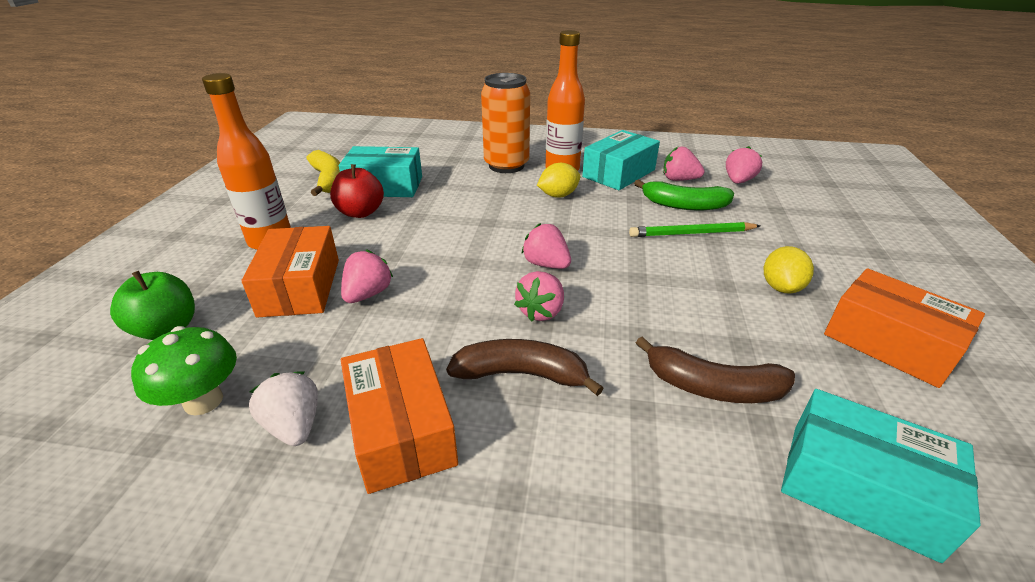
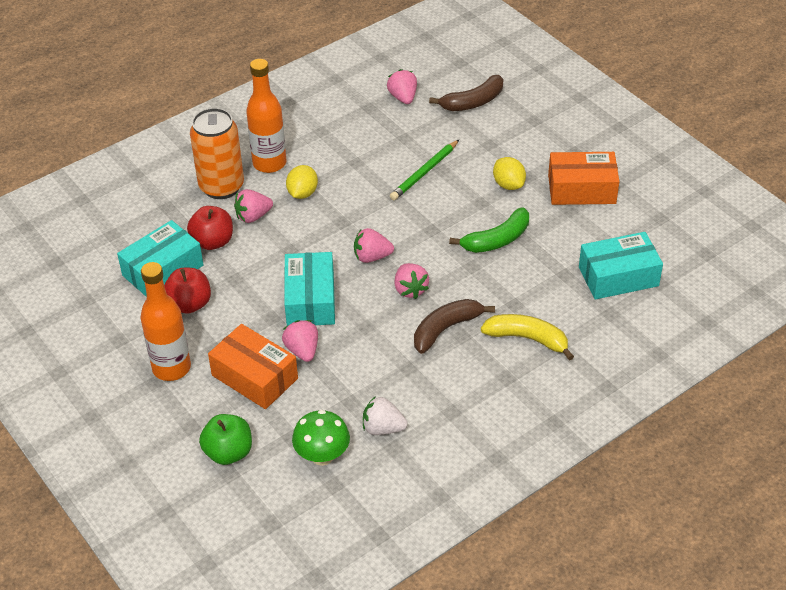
camera: 45 degrees left, 10 degrees up
(328, 180) = (105, 296): yellow banana -> yellow banana (527, 339)
(401, 429) = (430, 392): orange box -> none
(444, 189) = (213, 242): none -> red apple
(619, 173) = (315, 141): turquoise box -> turquoise box (310, 300)
(679, 179) = (363, 121): pink strawberry -> pink strawberry (253, 216)
(684, 205) = (394, 148): green banana -> green banana (497, 240)
(712, 387) = (531, 271): brown banana -> brown banana (473, 102)

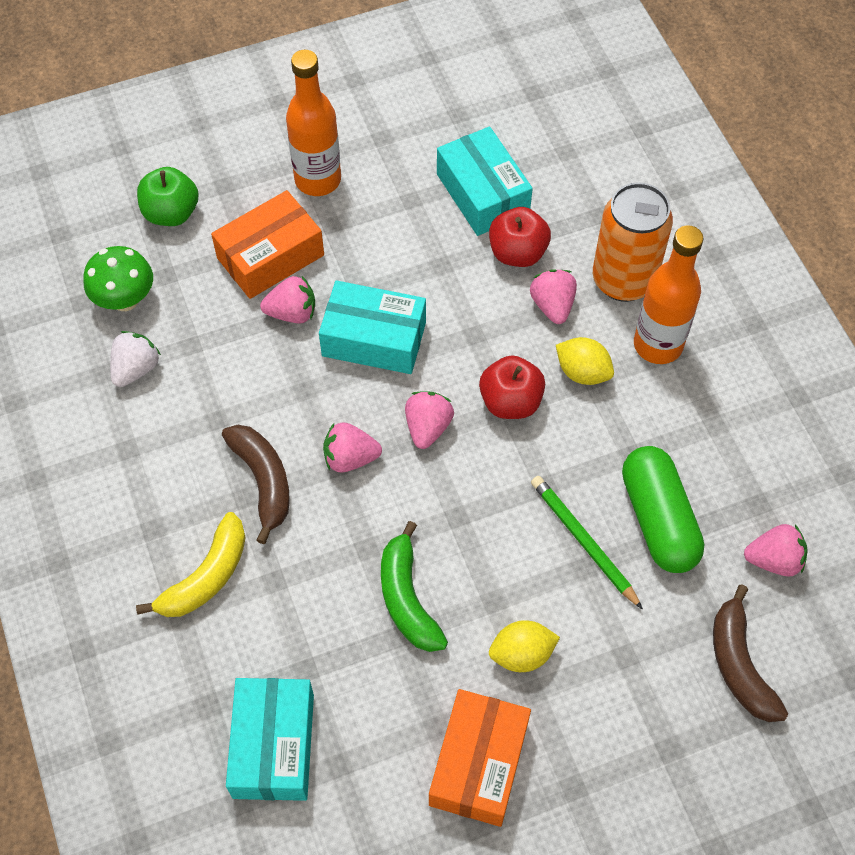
camera: 105 degrees right, 15 degrees up
(189, 304) = (414, 212): red apple -> red apple (510, 402)
(396, 144) = (658, 519): none -> green capsule

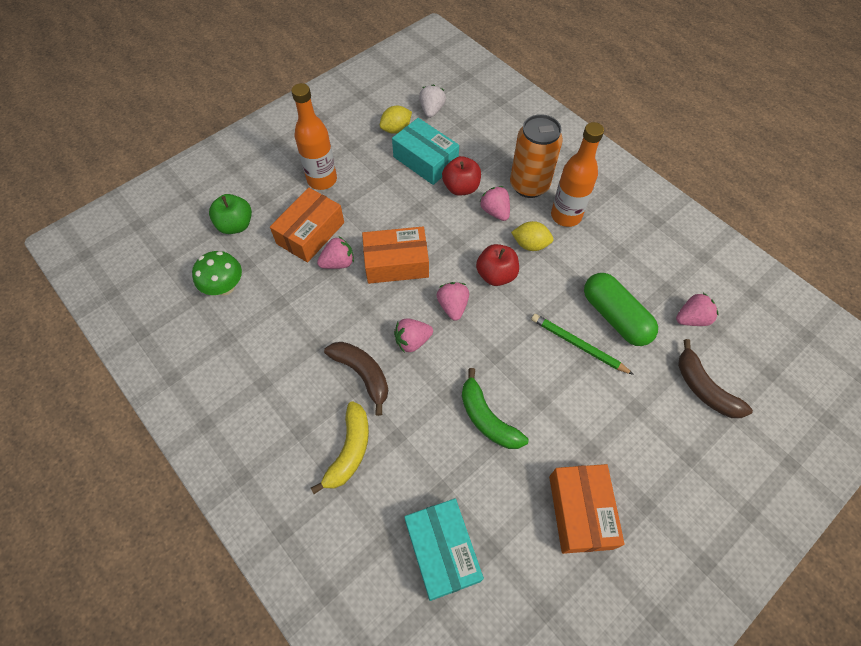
camera: 20 degrees left, 0 degrees up
(136, 369) = (249, 329): white strawberry -> white strawberry (431, 110)
(374, 339) = (396, 263): turquoise box -> orange box
(521, 654) = (574, 429): yellow lemon -> yellow lemon (396, 129)

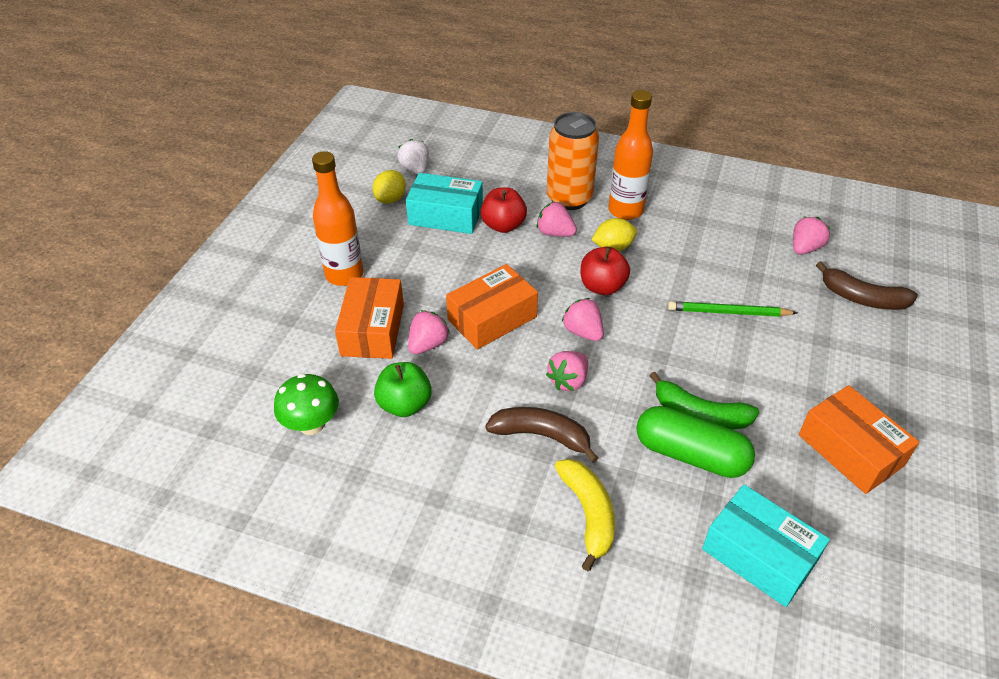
camera: 30 degrees left, 15 degrees down
(236, 225) = (274, 358): green apple -> green apple (404, 404)
(615, 317) = (740, 275): green capsule -> green capsule (690, 454)

